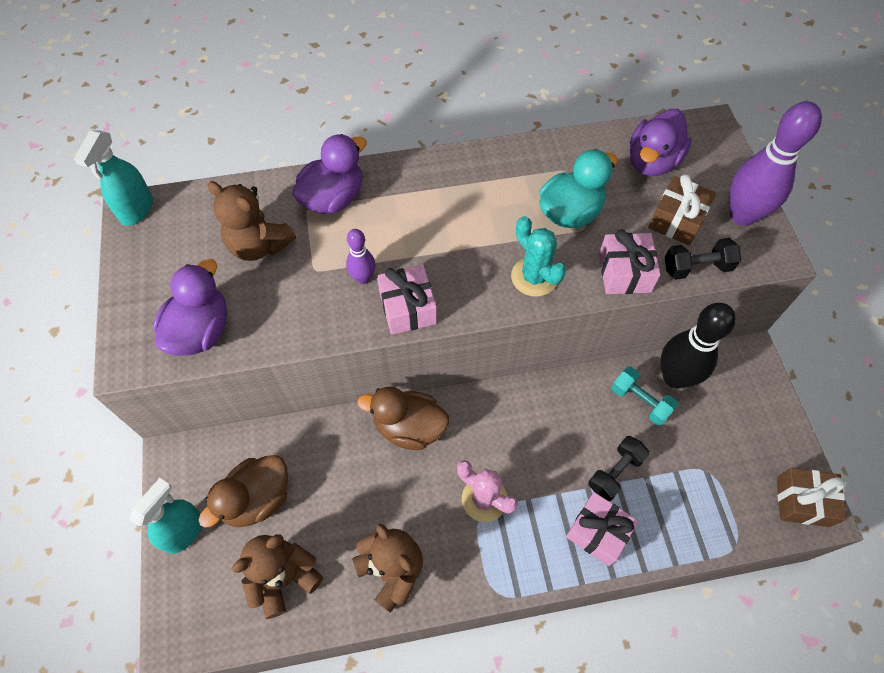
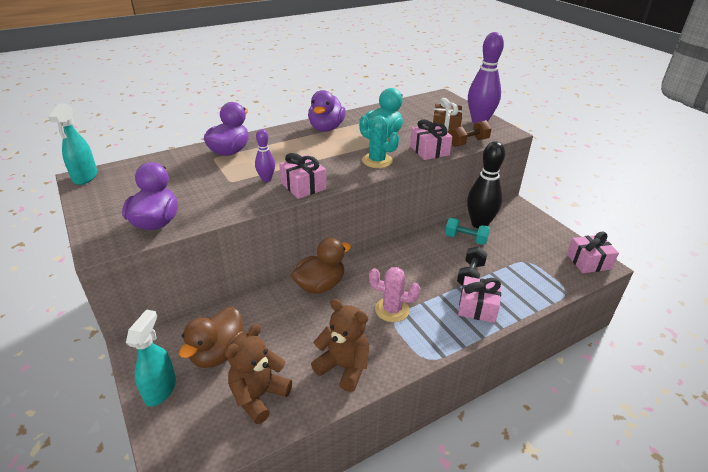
camera: 20 degrees left, 25 degrees down
(259, 245) = (185, 178): brown teddy bear -> none
(409, 427) = (320, 285): brown duck -> brown duck turned 150 degrees clockwise
(652, 162) = (418, 111): purple duck -> purple duck (326, 128)
(696, 267) = (468, 142): black dumbbell -> brown dumbbell
(802, 501) = (588, 262): brown gift -> pink gift

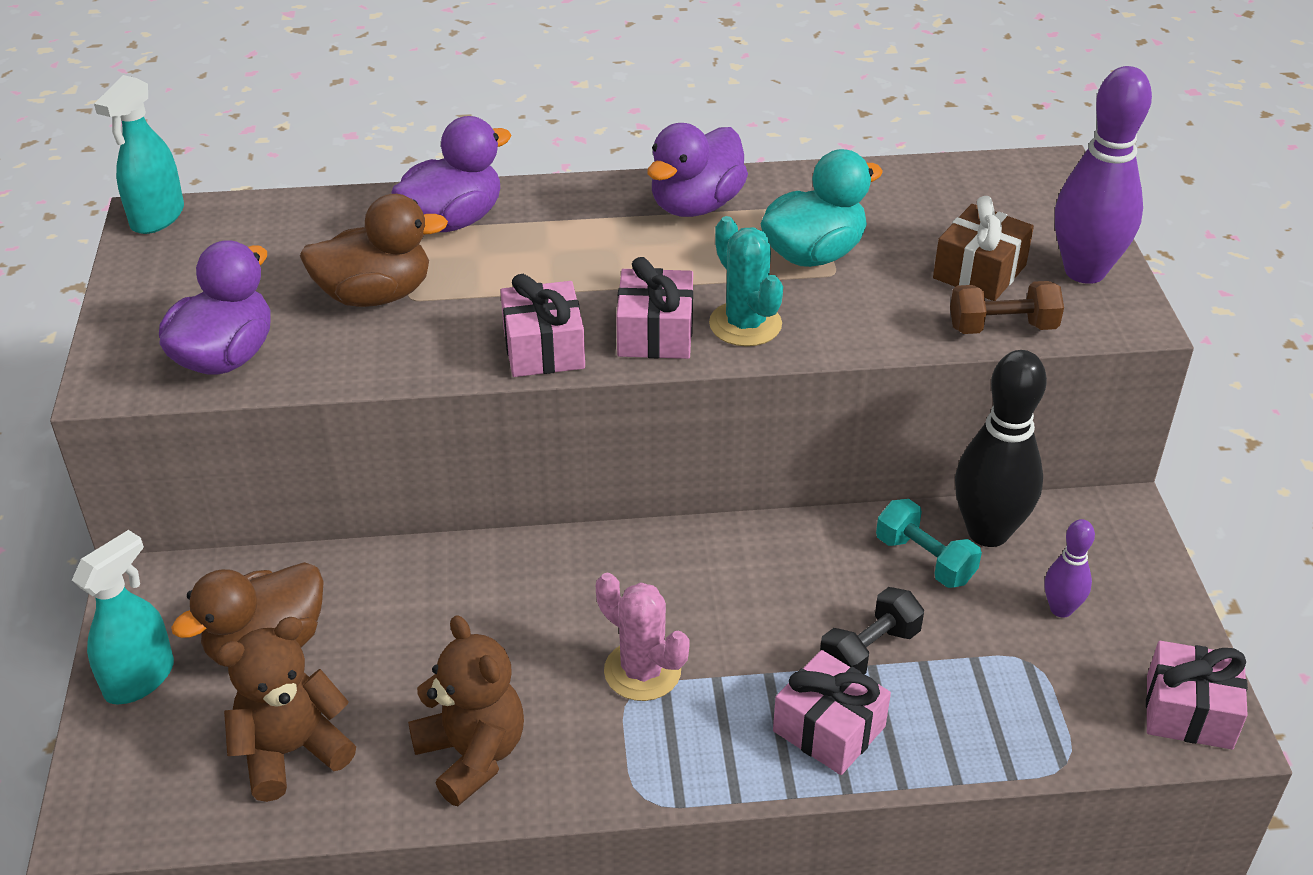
camera: 25 degrees right, 5 degrees up
(266, 179) = (482, 311): purple bowling pin -> purple bowling pin (1061, 609)
(320, 285) = (532, 569): brown duck -> brown duck (375, 295)
(429, 150) = (887, 327): pink gift -> pink gift (655, 333)

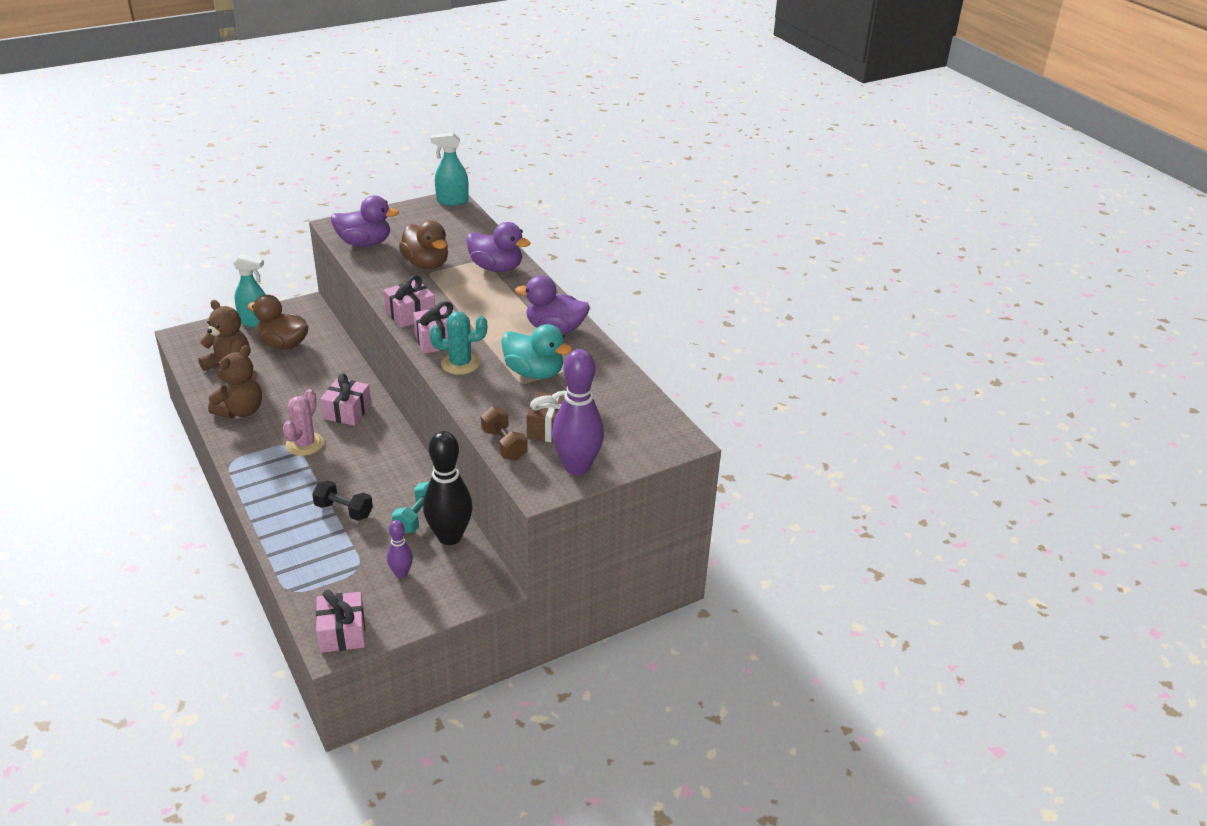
camera: 65 degrees right, 5 degrees down
(745, 324) = (460, 364): turquoise cactus -> turquoise cactus turned 45 degrees clockwise
(829, 729) = (288, 507): pink gift -> pink gift (347, 411)

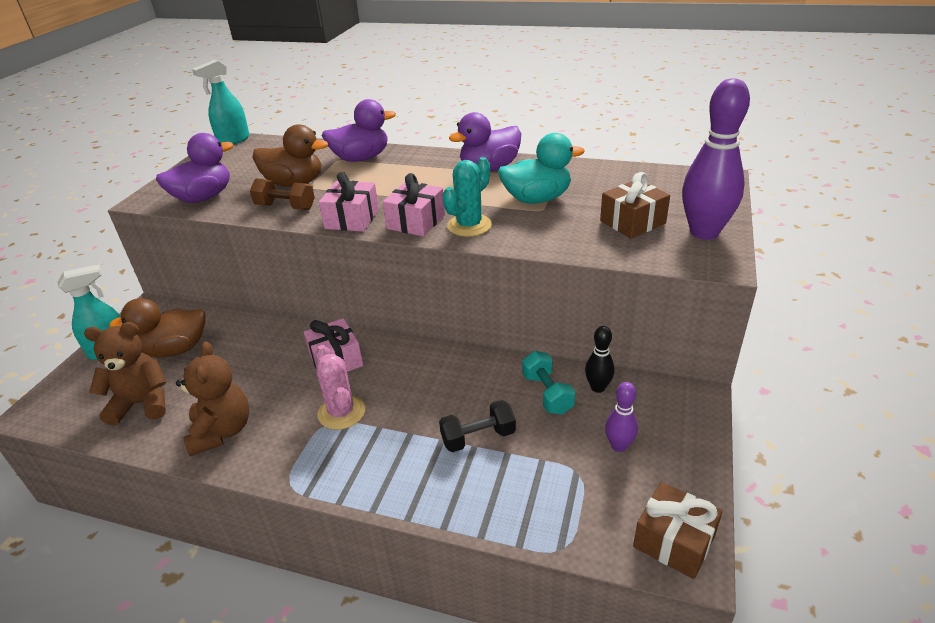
camera: 40 degrees left, 0 degrees up
(342, 632) = (674, 541): pink gift -> brown gift
(449, 537) = (598, 387): black bowling pin -> black bowling pin, size x0.51
(504, 444) = (626, 253): brown dumbbell -> brown dumbbell (285, 207)

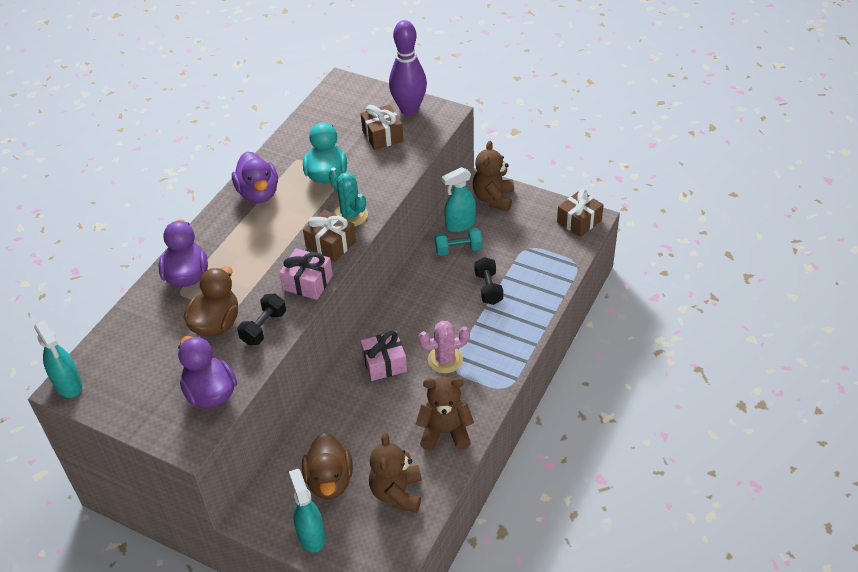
camera: 80 degrees left, 10 degrees up
(285, 207) = (264, 328): brown dumbbell -> black dumbbell
(416, 222) = (331, 244): pink gift -> brown gift
(598, 387) = (460, 225): black bowling pin -> turquoise spray bottle
(619, 446) = (511, 226): purple bowling pin -> none
(672, 416) = (493, 198): none -> brown teddy bear

